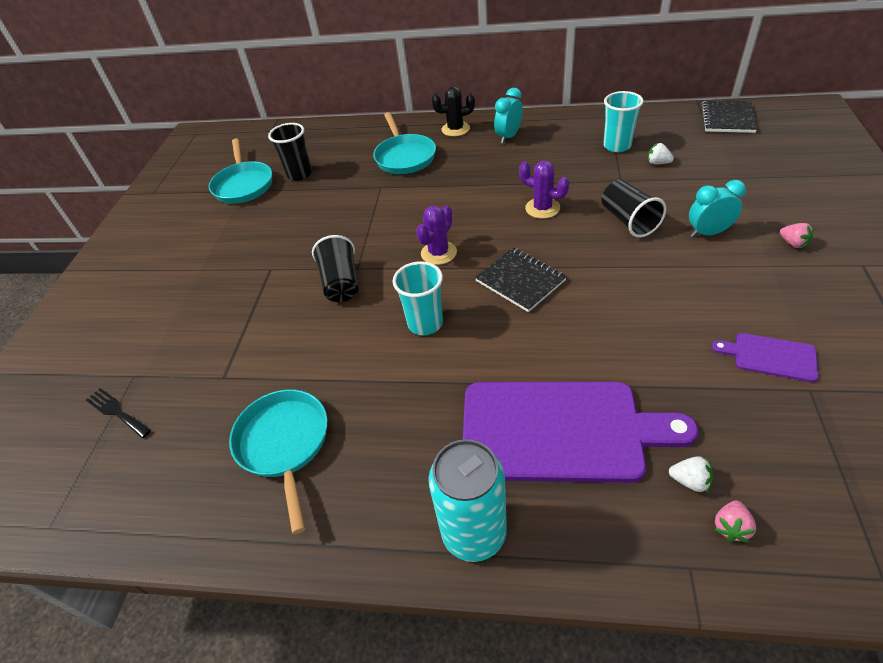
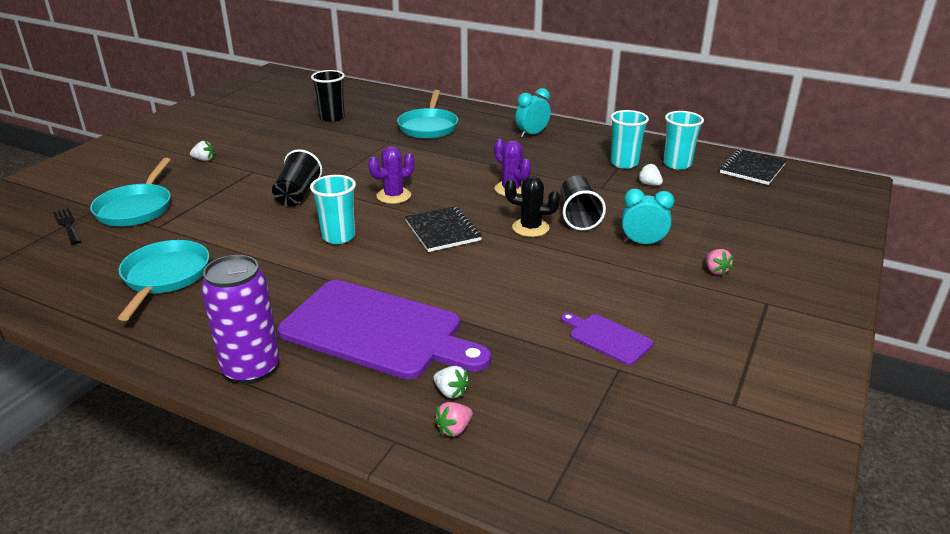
camera: 15 degrees right, 15 degrees down
(205, 270) = (204, 160): none -> white strawberry
(243, 185) = (282, 114): turquoise pan -> turquoise pan (136, 208)
(455, 129) = (491, 118): black cactus -> black cactus (530, 228)
(474, 533) = (251, 369): turquoise can -> purple can
(662, 133) = (677, 164): none -> turquoise cup

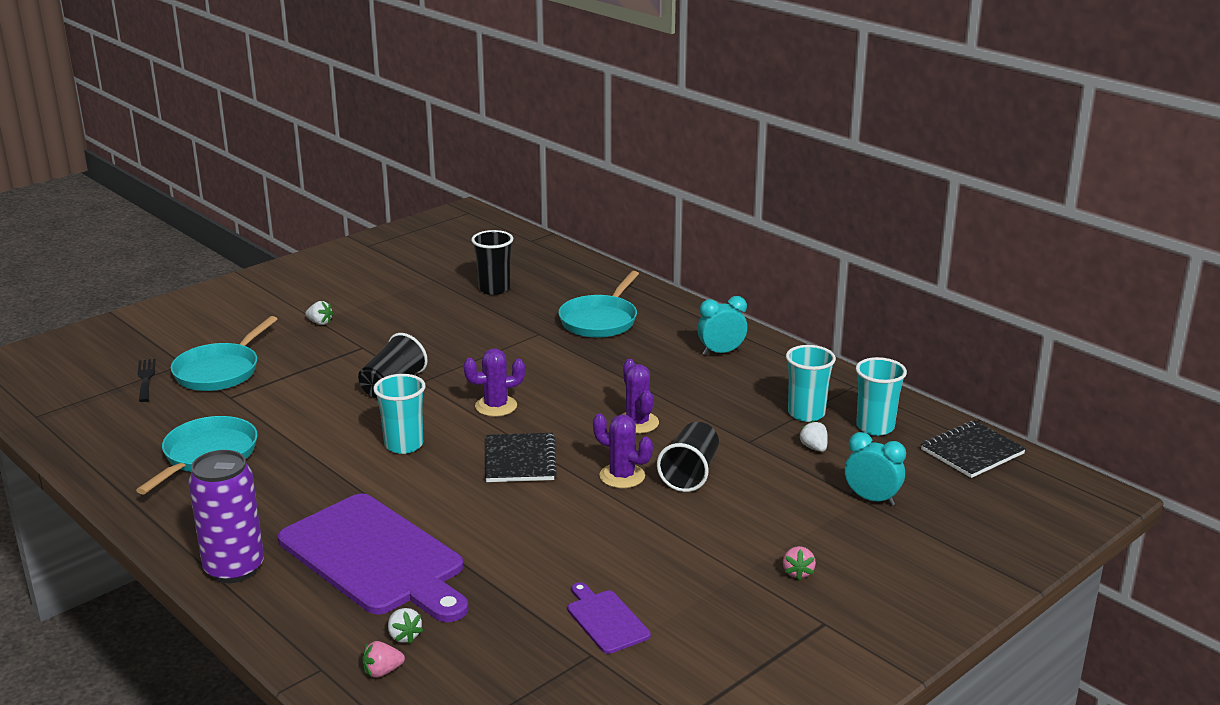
camera: 20 degrees right, 5 degrees down
(530, 228) = (622, 476): black cactus -> purple cactus
(643, 243) = (739, 521): turquoise clock -> turquoise clock (871, 499)

